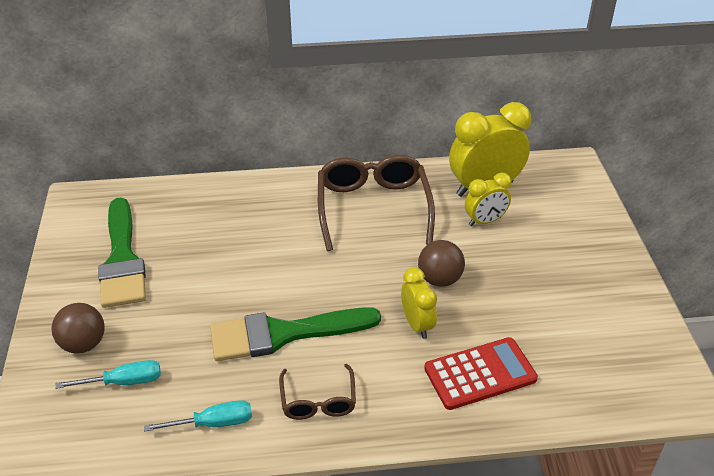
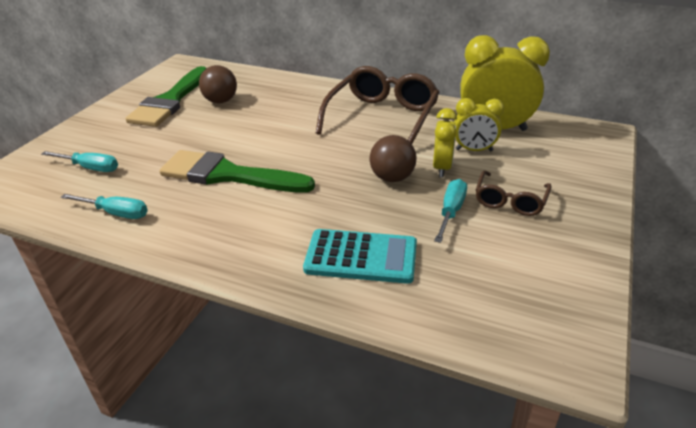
camera: 30 degrees right, 5 degrees down
(83, 344) = (93, 139): brown ball -> brown ball (221, 101)
(318, 401) = (205, 227): brown glasses -> brown glasses (510, 201)
(417, 324) = (340, 202): yellow clock -> yellow clock (442, 168)
(480, 374) = (361, 257): red calculator -> turquoise calculator
(515, 298) = (451, 212): none -> turquoise screwdriver

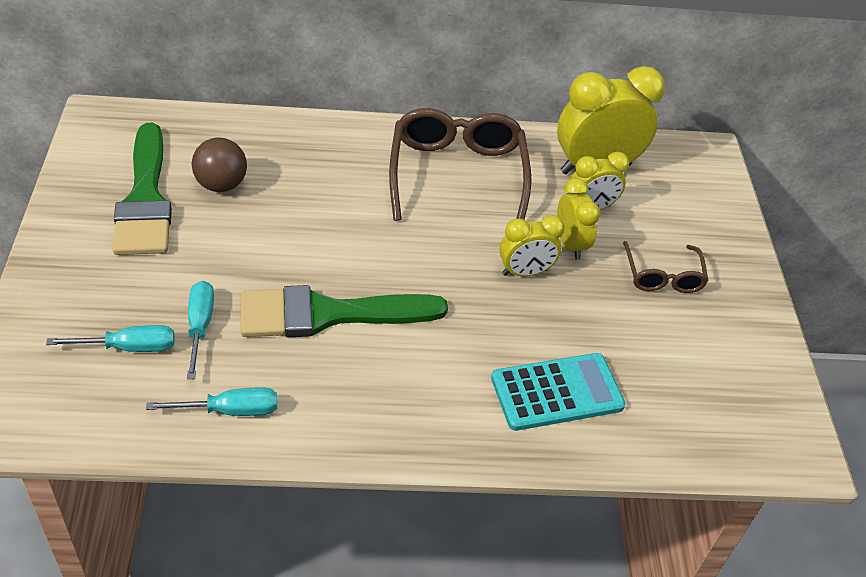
camera: 30 degrees left, 10 degrees up
(392, 178) = (525, 272): brown ball -> yellow clock
(451, 212) = (612, 306): turquoise screwdriver -> turquoise screwdriver (200, 326)

